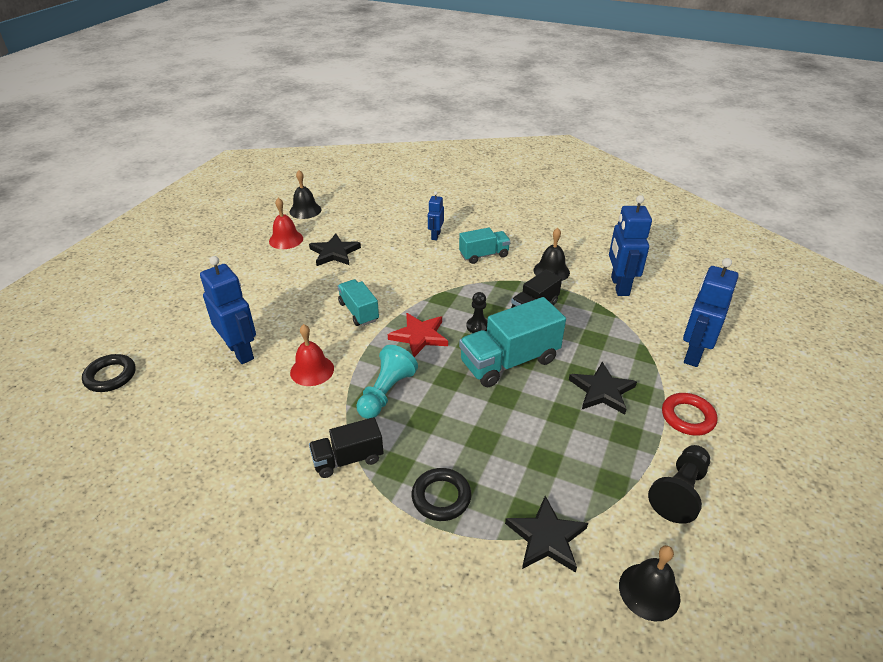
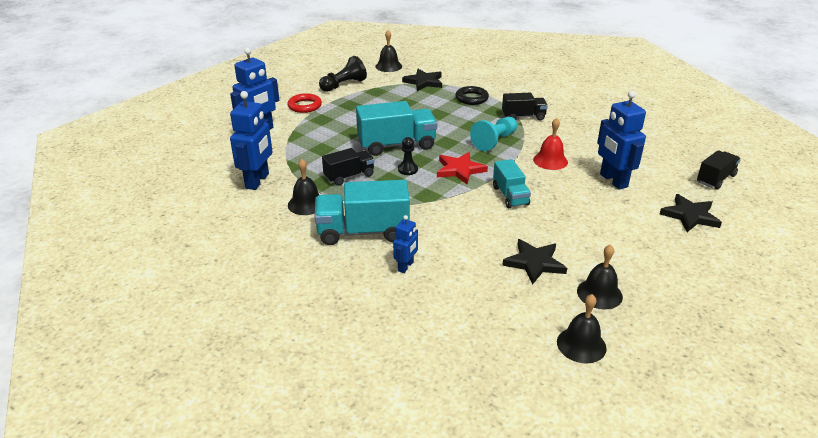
camera: 165 degrees left, 5 degrees down
(110, 376) = (715, 179): black ring -> black truck
(286, 239) = (599, 293): red bell -> black bell
(484, 255) = (363, 232): turquoise truck -> turquoise truck, size x1.67
(602, 391) = (345, 123): black star -> black star (690, 216)

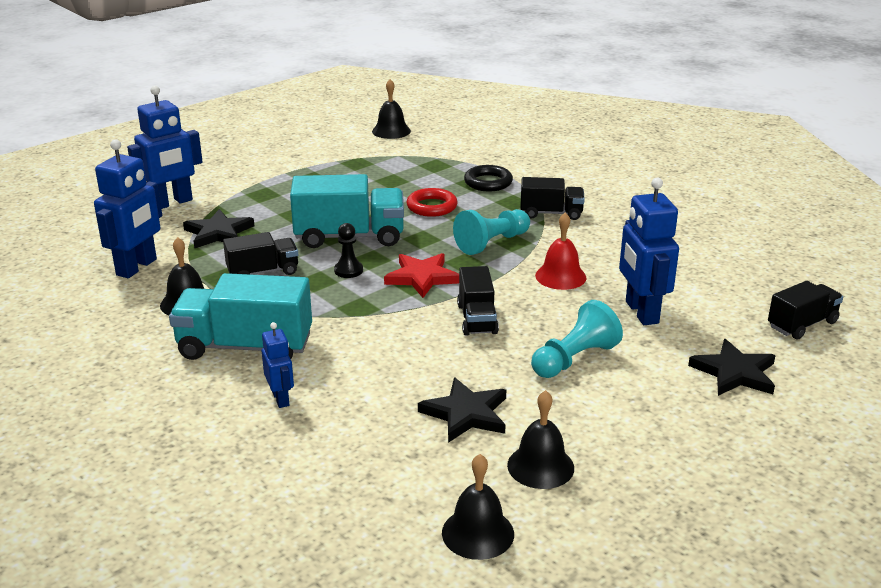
camera: 10 degrees right, 5 degrees down
(304, 106) = (249, 175): red ring -> red ring (432, 207)
(343, 85) = (316, 151): black pawn -> none
(406, 266) = (281, 399): blue robot -> blue robot turned 60 degrees counterclockwise
(424, 82) = (430, 155): black star -> black star (218, 233)
(510, 196) = (477, 319): turquoise truck -> black truck
(586, 217) = (574, 359): none -> turquoise pawn

